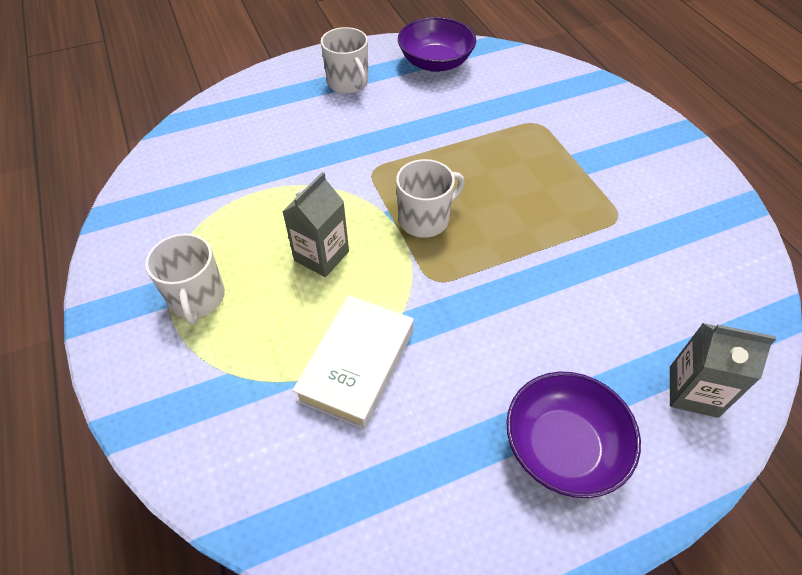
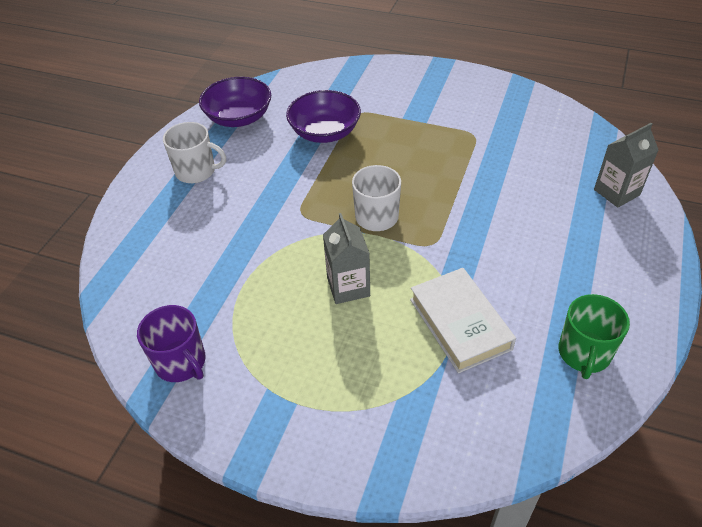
camera: 45 degrees left, 5 degrees down
(151, 210) = (181, 362): none -> purple mug
(197, 298) = (308, 380): white mug -> none
(419, 499) = (584, 353): none -> green mug
(563, 447) = (604, 267): purple bowl -> purple bowl (325, 132)

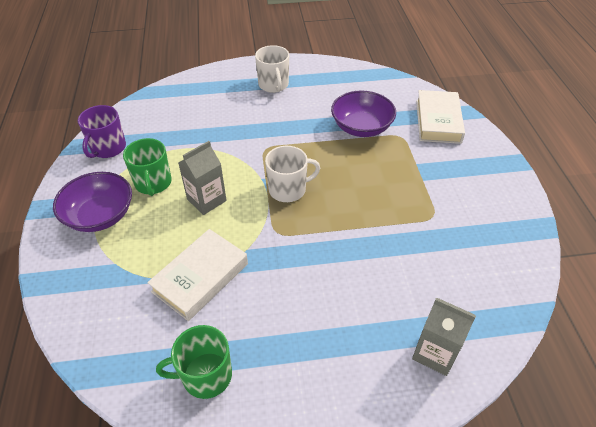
camera: 60 degrees right, 0 degrees up
(239, 117) = (342, 80): purple bowl -> purple bowl (100, 215)
(285, 329) = (153, 183): none -> green mug
(356, 82) = (438, 121): none -> white book

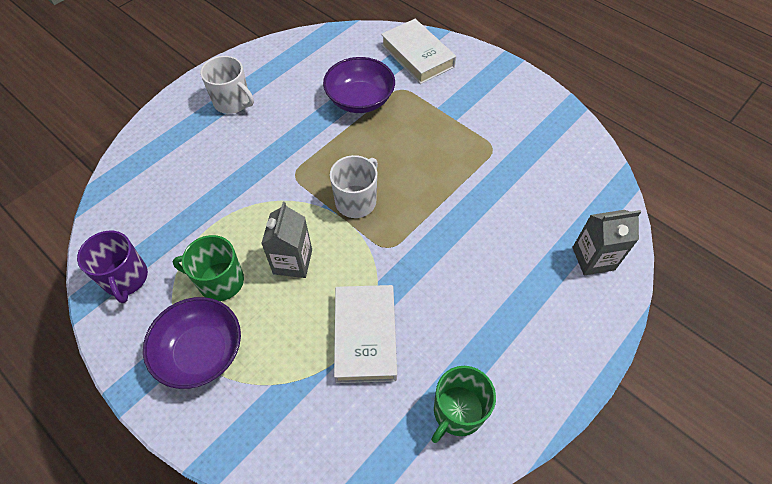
camera: 40 degrees left, 10 degrees up
(153, 183) = (220, 281): green mug -> green mug turned 150 degrees clockwise

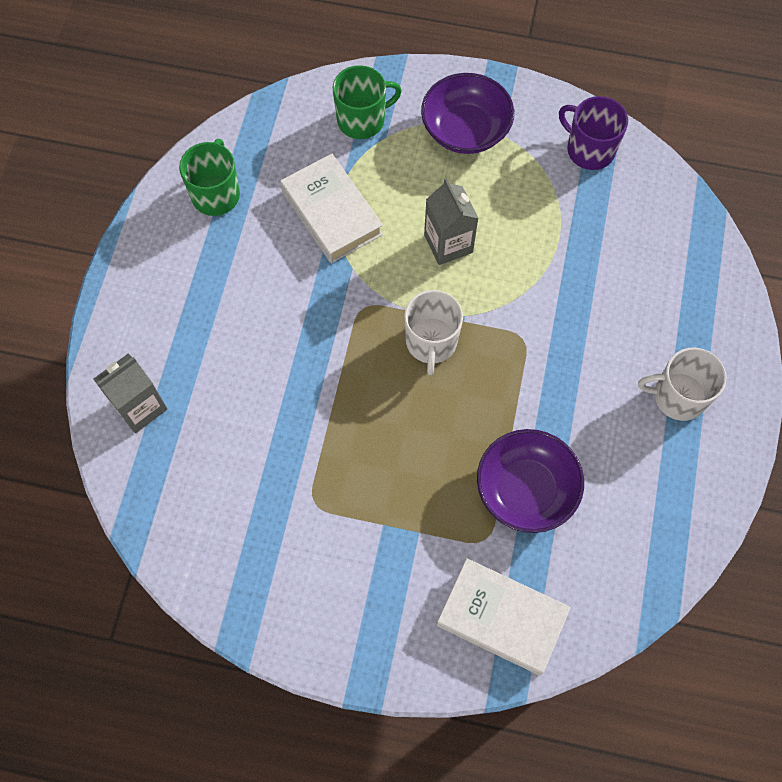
camera: 150 degrees right, 10 degrees up
(220, 281) = (501, 191): green mug -> green mug (362, 120)

